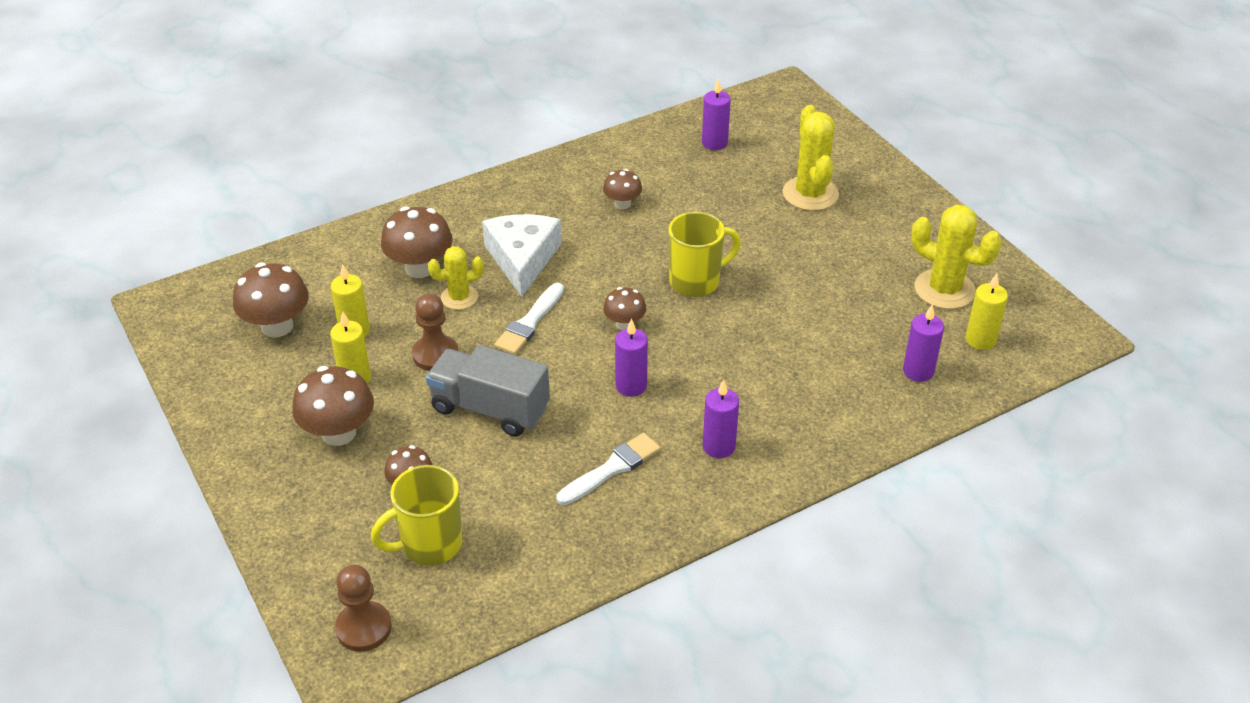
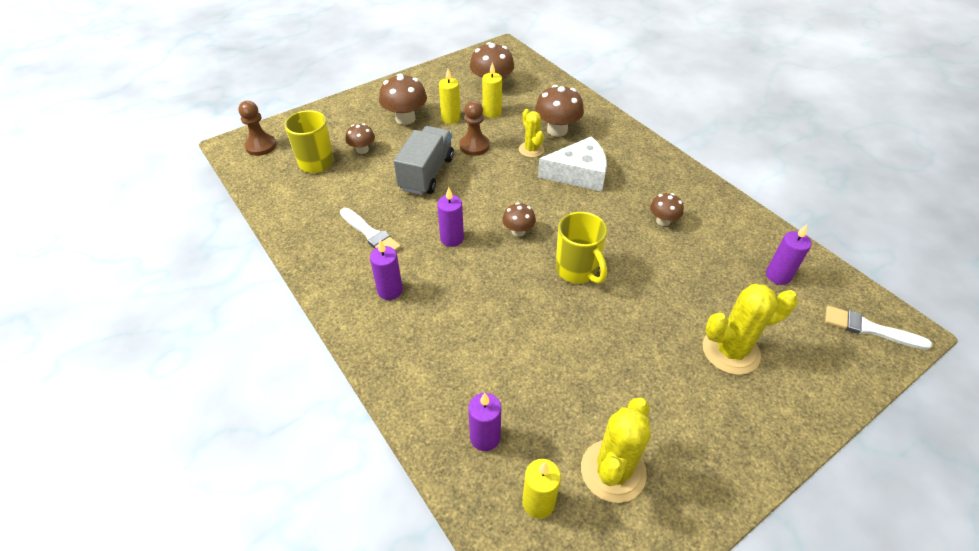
camera: 85 degrees right, 5 degrees up
(529, 322) = (511, 183): white brush -> white brush (869, 329)

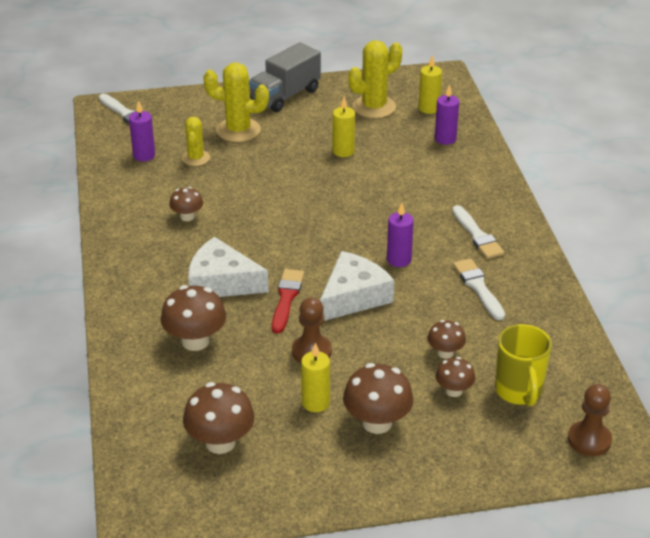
camera: 155 degrees left, 10 degrees down
(390, 290) = (477, 235): purple candle -> white brush
(426, 174) = (389, 334): grey truck -> grey truck (285, 95)
(470, 193) = (353, 297): none -> white cheese
(492, 112) = (255, 394): yellow candle -> yellow candle (343, 151)
(518, 231) = (330, 248): brown mushroom -> brown mushroom (445, 353)
(520, 176) = (286, 298): none -> red brush
(531, 150) = (248, 325): yellow cactus -> yellow cactus (196, 158)
(577, 270) = (303, 204): yellow mug -> none

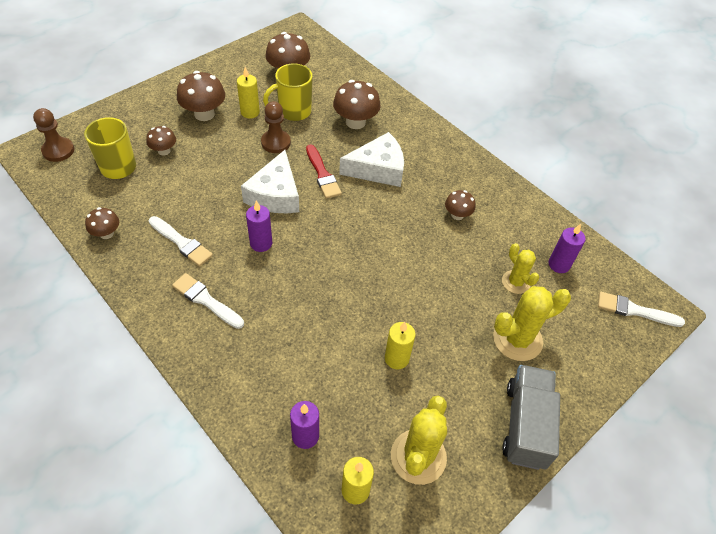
camera: 145 degrees right, 15 degrees up
(259, 383) = (293, 112): none -> yellow mug
(445, 353) = (182, 175): brown mushroom -> brown mushroom (106, 233)

